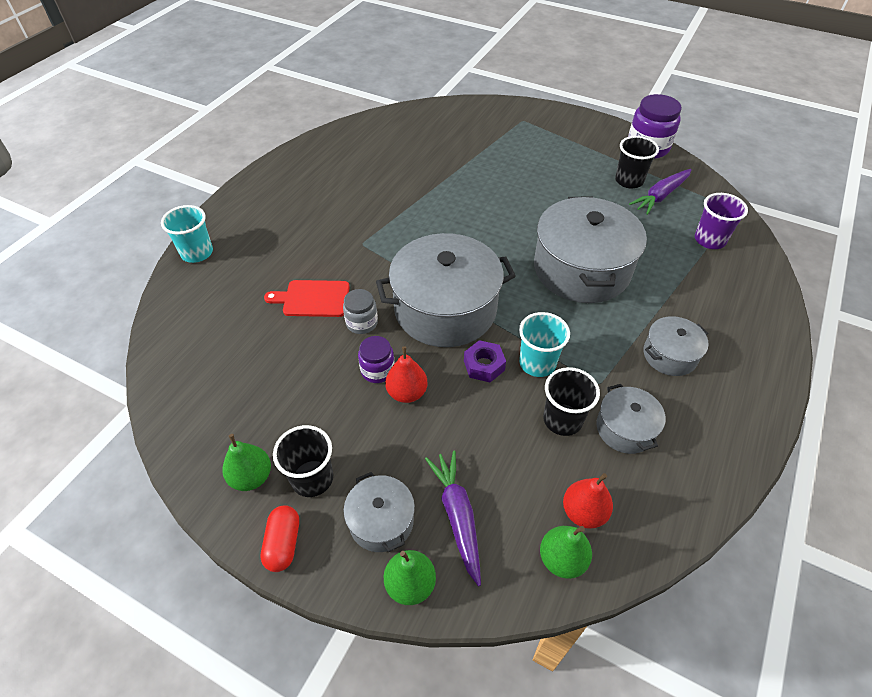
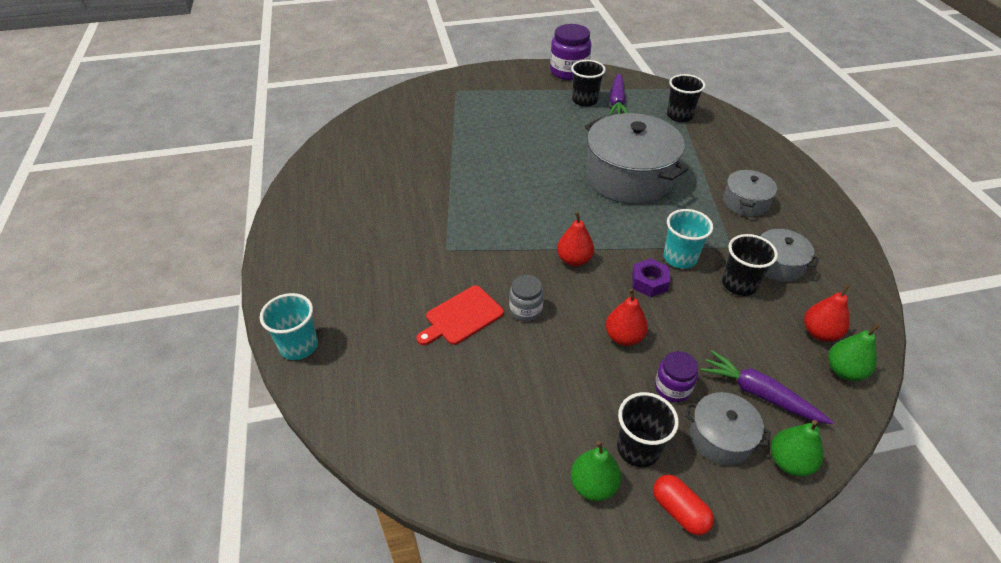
camera: 40 degrees left, 5 degrees down
(377, 370) = (583, 336): purple jar -> purple jar (672, 388)
(445, 309) = (574, 260): grey pot -> red pear
(709, 240) = (679, 116): purple cup -> black cup

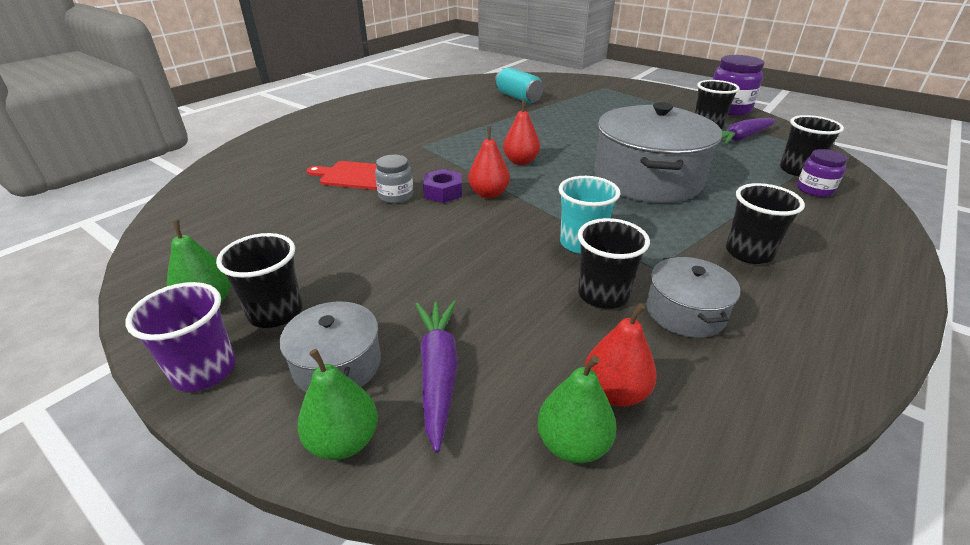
camera: 50 degrees right, 10 degrees down
(299, 346) = (263, 140): turquoise cup -> none
(415, 143) = (518, 98): none -> turquoise can
(624, 337) = (421, 252): red pear -> red pear (520, 161)
(649, 282) = (518, 239): purple nut -> purple nut (443, 192)
(672, 388) = (382, 304): purple jar -> purple jar (814, 190)
(679, 511) = (204, 370): red capsule -> purple cup
(745, 202) = (748, 253): grey pot -> black cup

